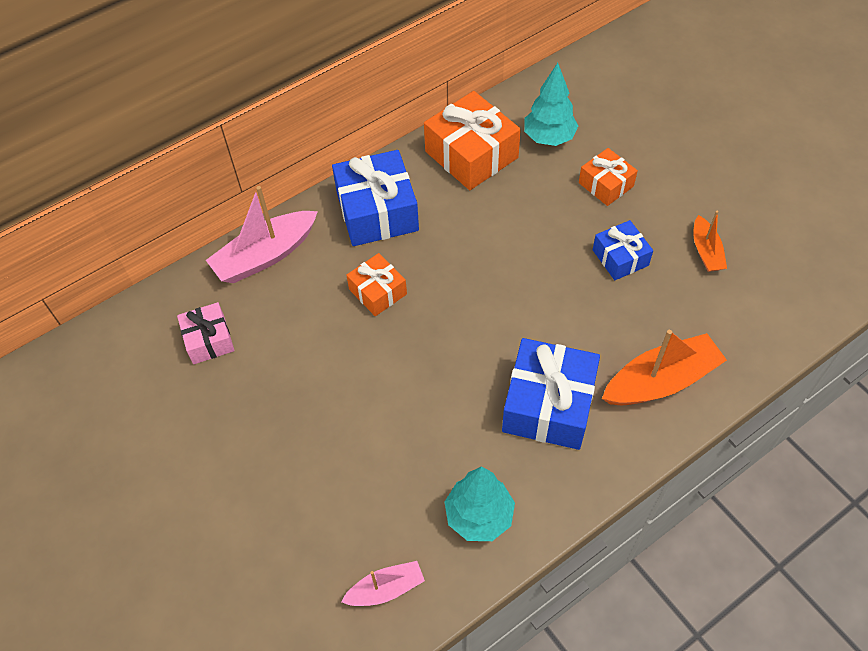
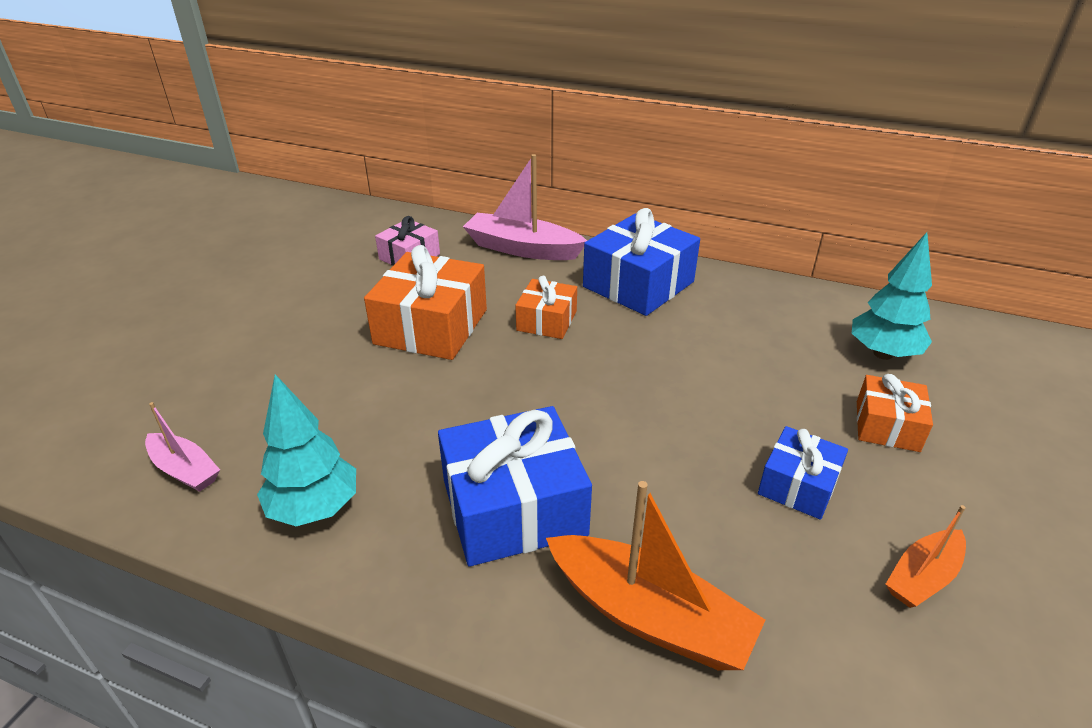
camera: 55 degrees right, 20 degrees down
(471, 154) = (782, 311): orange gift -> orange gift (431, 326)

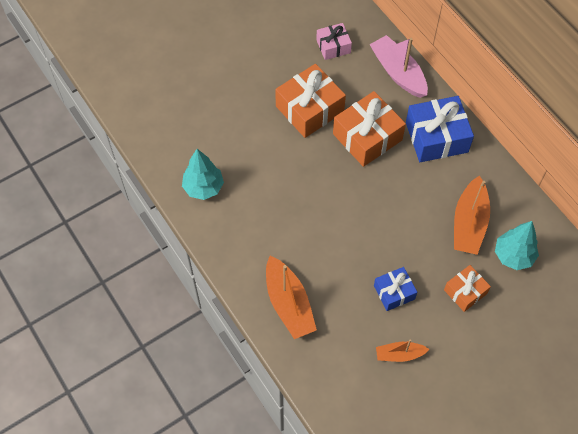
camera: 35 degrees right, 25 degrees up
(185, 470) = (166, 139): pink boat -> none
(513, 507) = (275, 232): blue gift -> none
(546, 321) = (367, 137): orange gift -> orange gift, size x1.76
(786, 347) = (469, 223): none -> orange boat

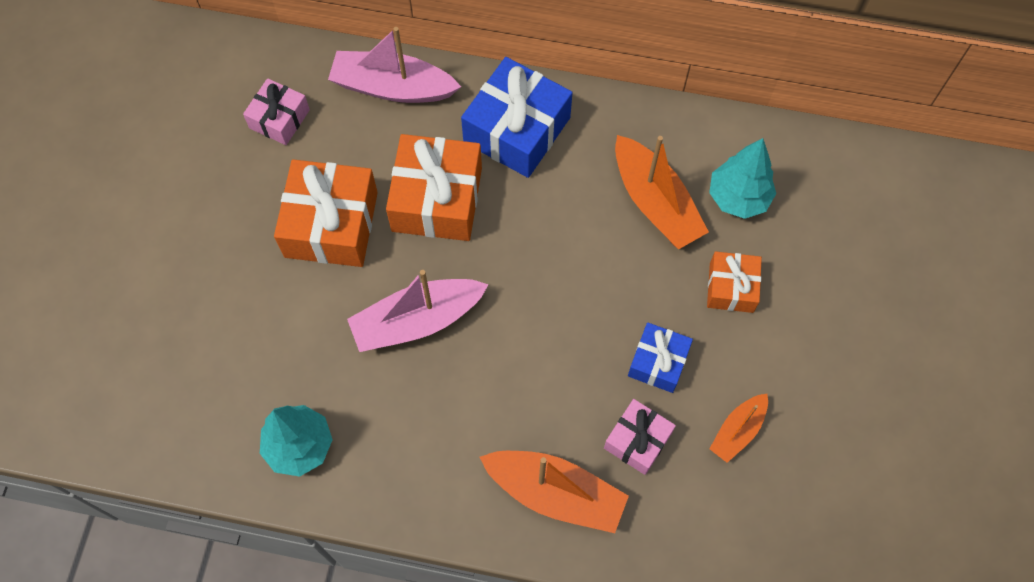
camera: 45 degrees left, 5 degrees up
(304, 180) = (417, 321): none -> pink boat
(348, 316) = (637, 440): none -> pink gift

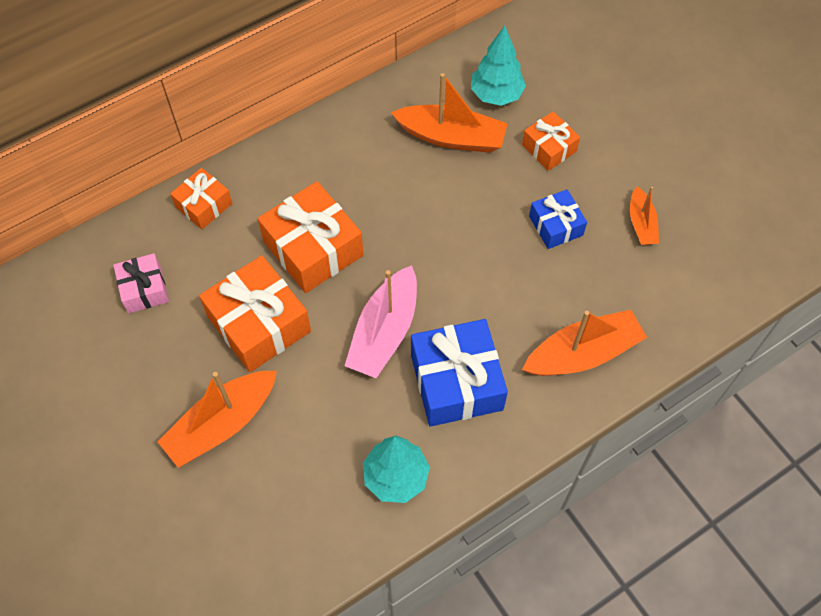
camera: 45 degrees left, 5 degrees down
(223, 279) = (222, 424): none -> orange boat
(392, 87) = (204, 205): pink boat -> orange gift
(517, 130) = (318, 164): blue gift -> blue gift (456, 382)
(637, 440) = (594, 280): pink gift -> none

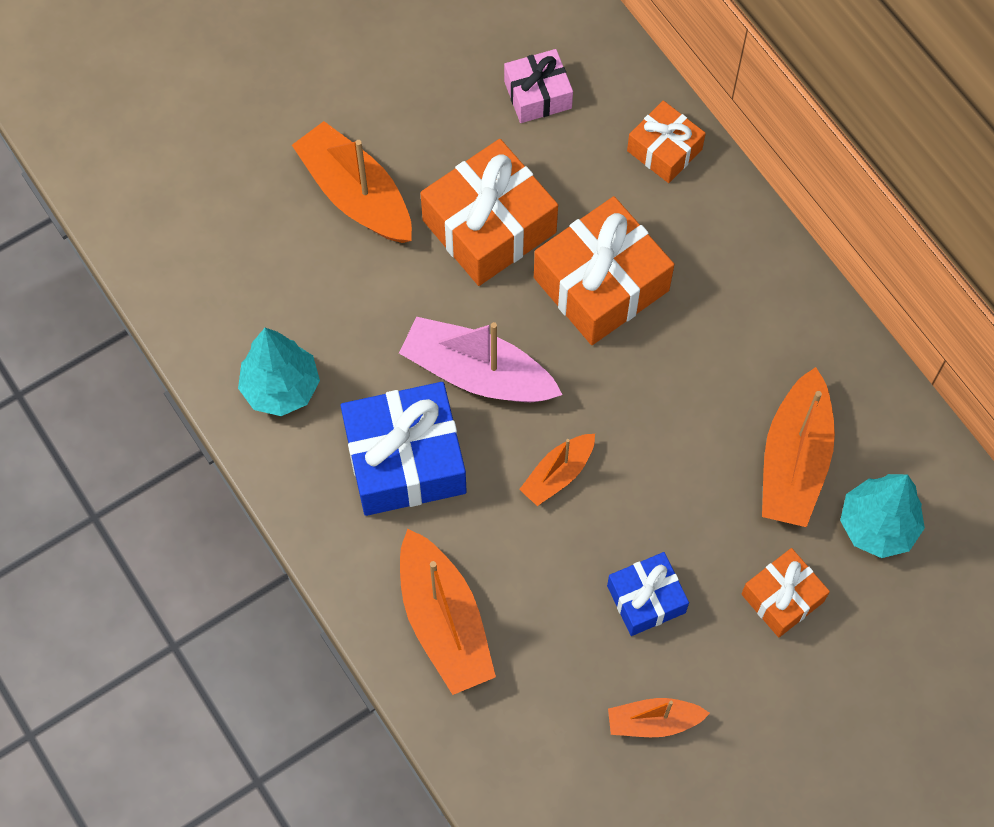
camera: 90 degrees right, 5 degrees up
(465, 278) = (558, 474): none -> orange boat

